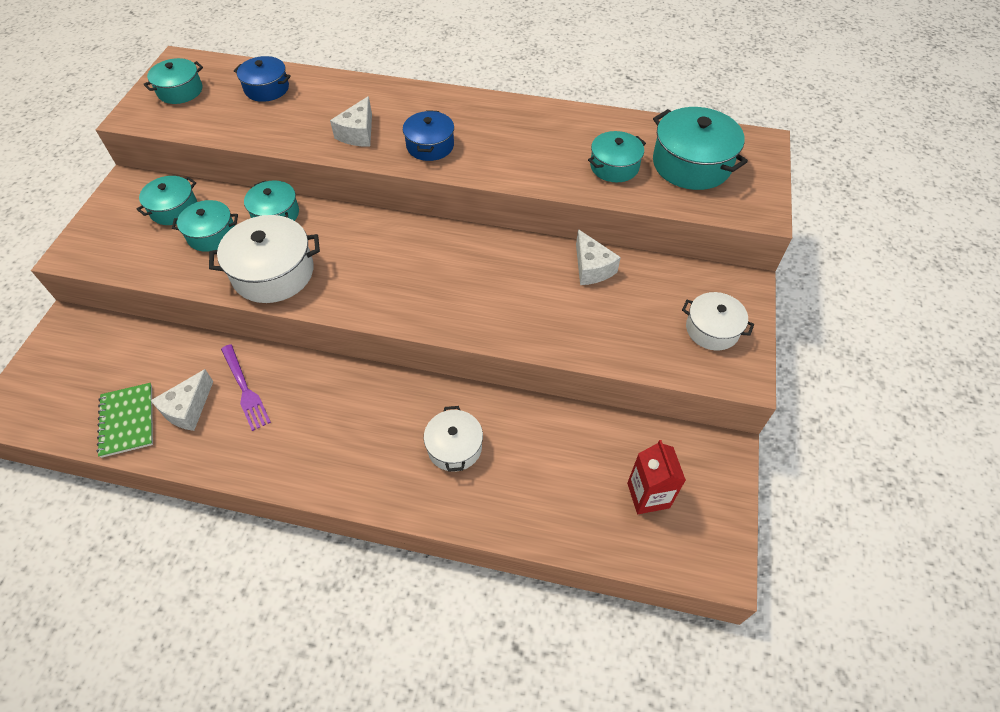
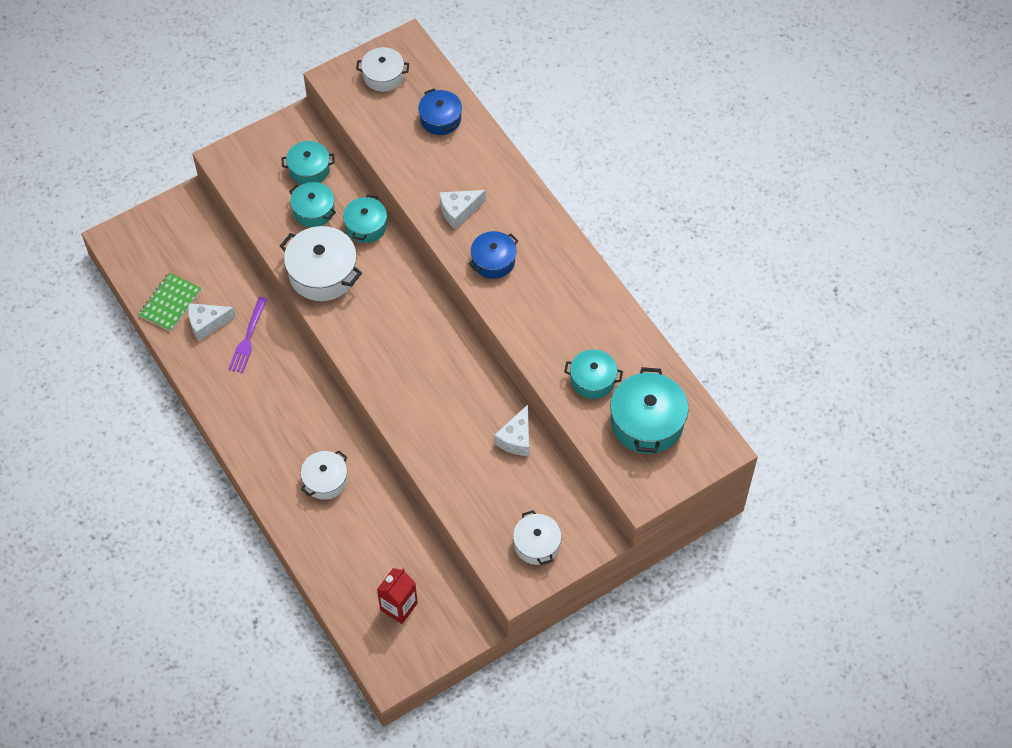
camera: 45 degrees right, 5 degrees up
(180, 91) = (383, 76): turquoise pot -> white pot

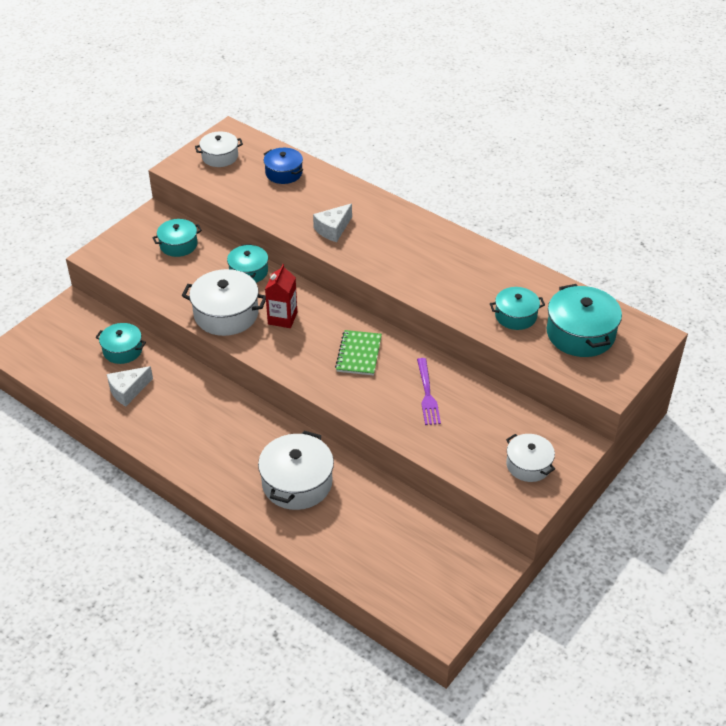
camera: 20 degrees left, 15 degrees down
(170, 303) = (86, 384): green notebook -> green notebook (359, 354)
(248, 338) = (172, 392): purple fork -> purple fork (427, 394)
(313, 210) = (196, 272): turquoise pot -> turquoise pot (122, 350)
(325, 480) = (297, 483): white pot -> white pot, size x1.61
(398, 606) = (418, 566): red carton -> red carton (282, 318)
(493, 261) = (382, 255): blue pot -> none
(516, 438) = (464, 389): white cheese -> none

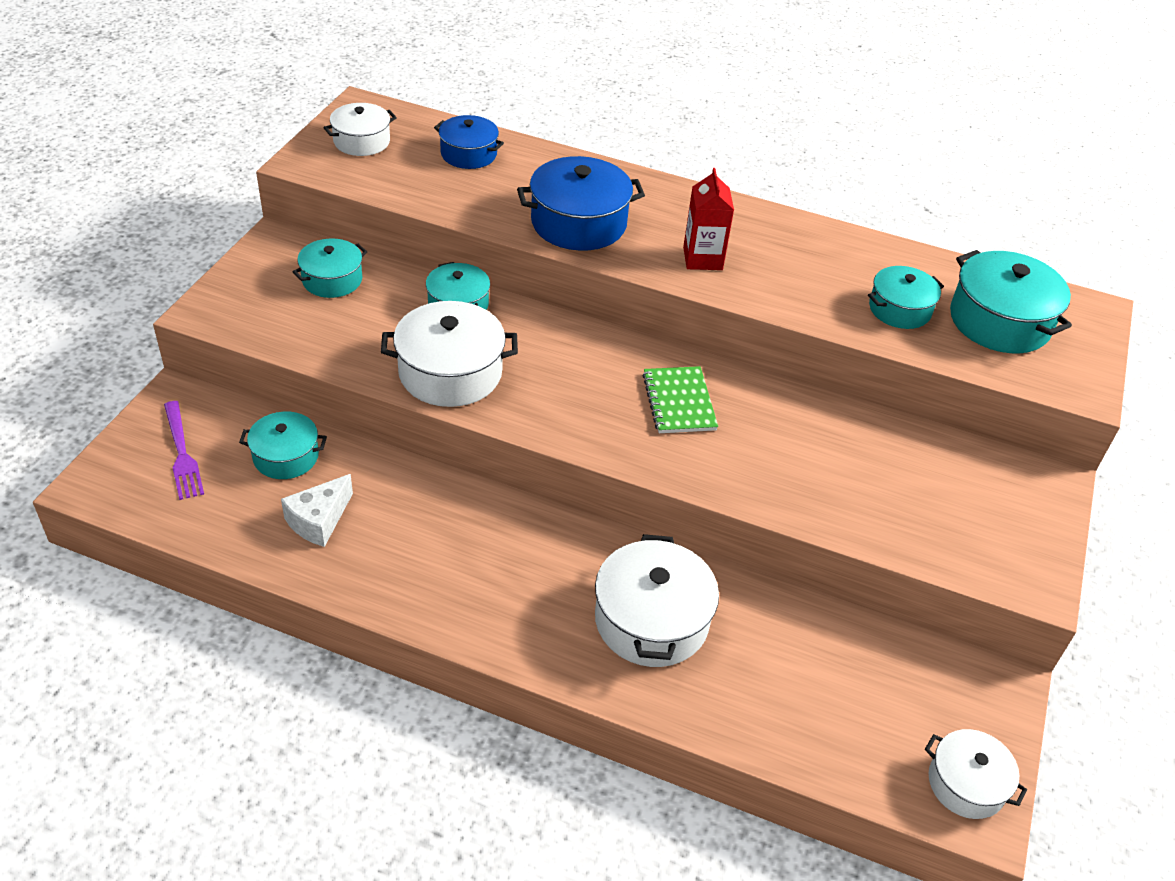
camera: 20 degrees left, 0 degrees up
(282, 318) = (540, 366): red carton -> red carton (702, 258)
(333, 229) = (578, 223): white cheese -> blue pot
(427, 394) = (808, 446): purple fork -> purple fork (182, 454)
(528, 465) = (1004, 526): white pot -> white pot (966, 784)

